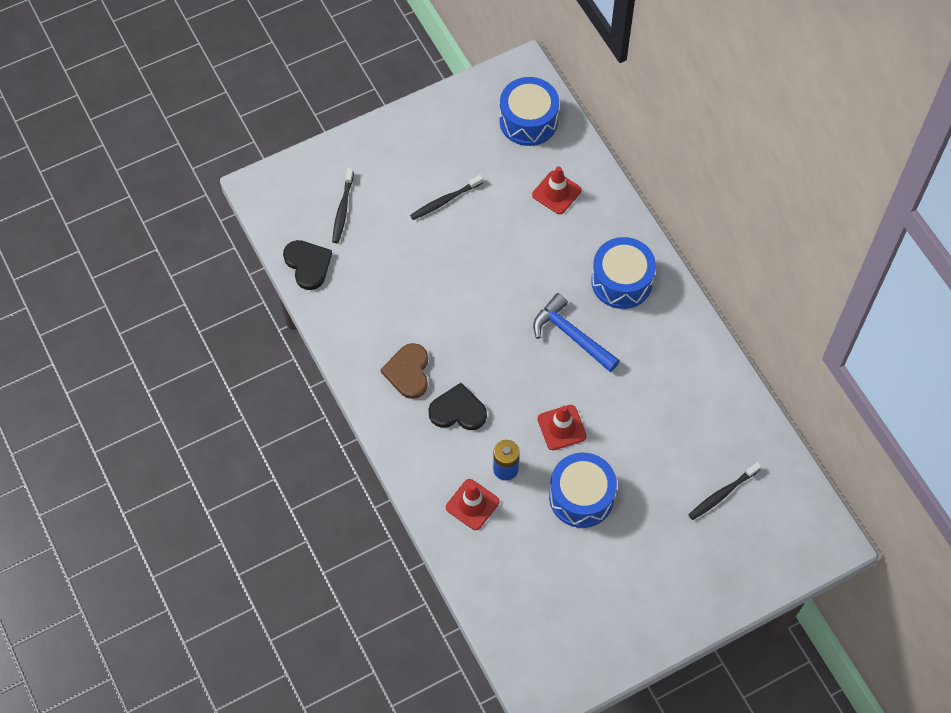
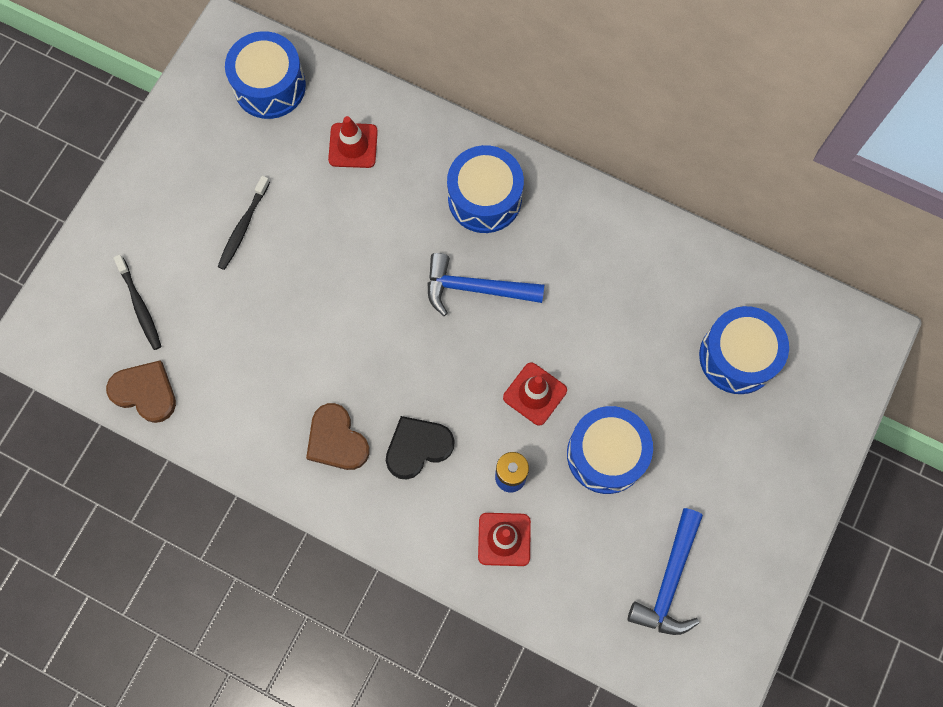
camera: 35 degrees left, 10 degrees up
(308, 265) = (145, 392): black heart -> brown heart
(564, 604) = (669, 581): none -> blue hammer
(722, 494) = (737, 356): black toothbrush -> blue drum

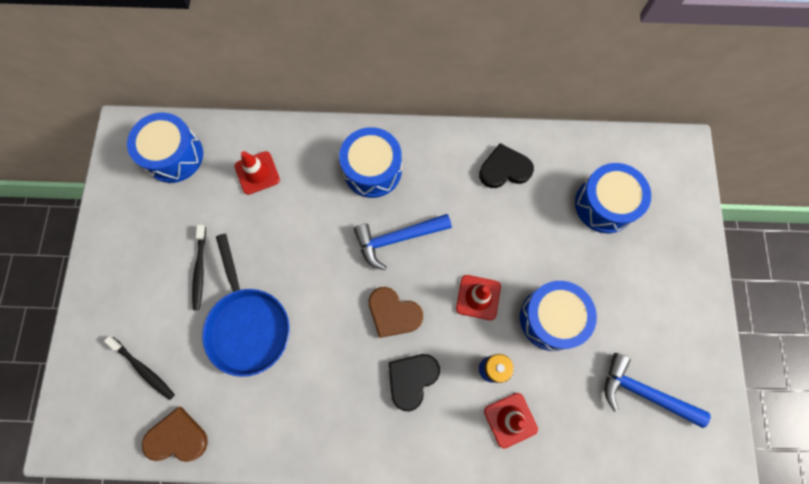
camera: 25 degrees left, 0 degrees up
(268, 310) = (248, 325): none -> blue pan
(336, 440) = (347, 403): brown heart -> brown heart (393, 313)
(639, 263) = (504, 169): none -> black heart
(669, 581) = (643, 392): blue hammer -> blue hammer turned 120 degrees clockwise

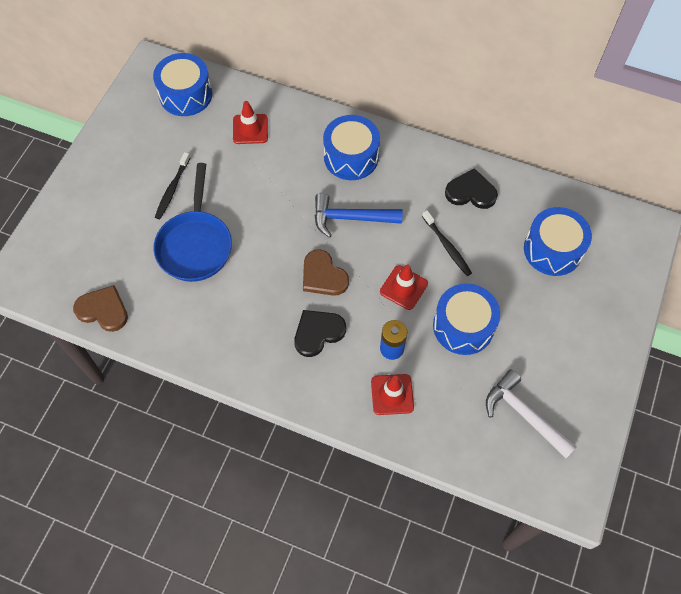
camera: 20 degrees right, 10 degrees down
(143, 369) = (96, 249): black toothbrush -> black toothbrush (447, 246)
(643, 392) = (524, 414): blue hammer -> white hammer

